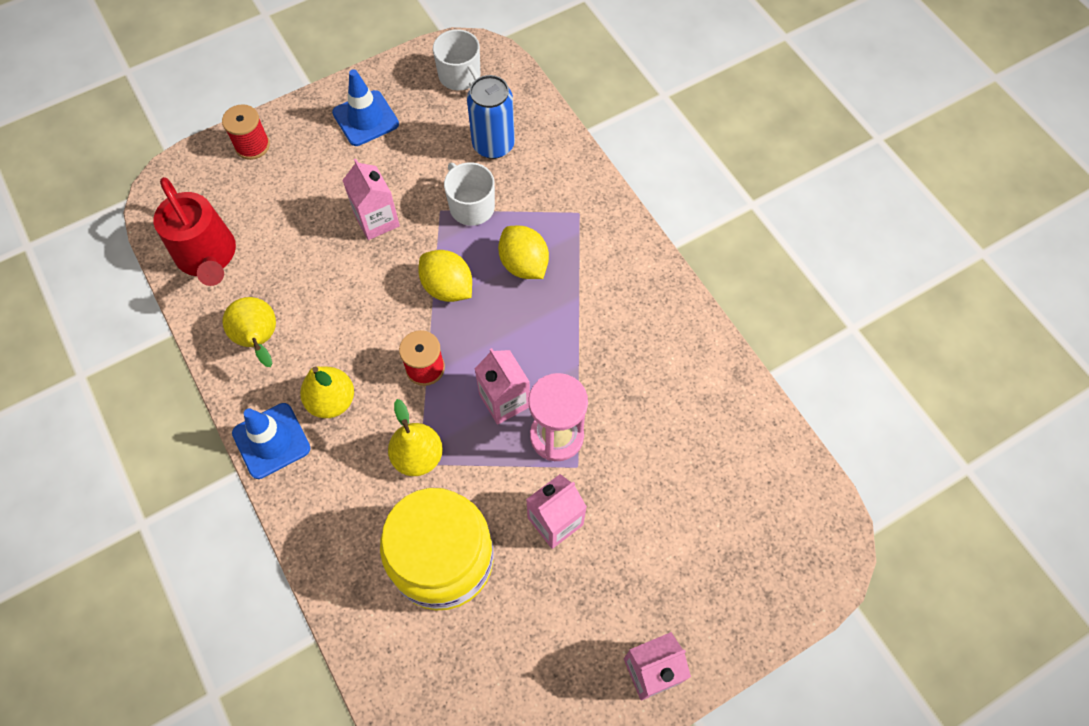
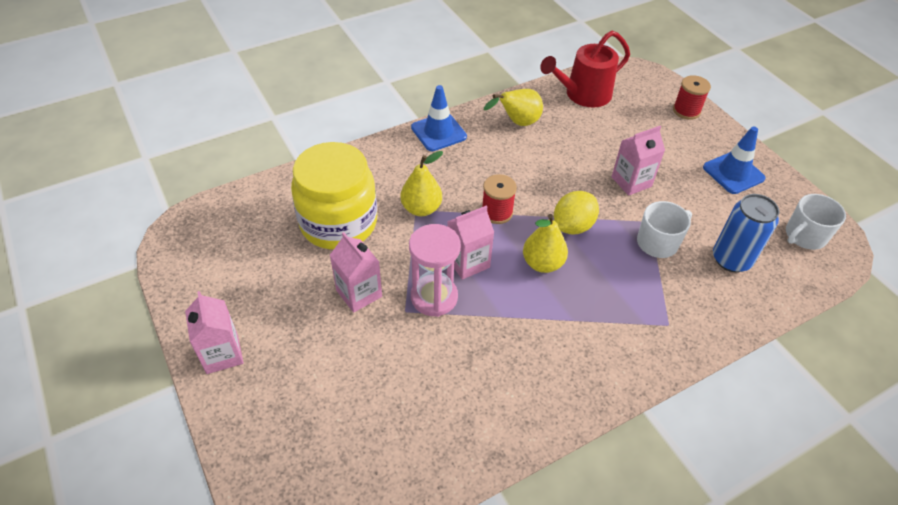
camera: 90 degrees right, 15 degrees down
(332, 401) = (468, 161): yellow pear -> yellow pear (542, 263)
(524, 264) = (603, 279): yellow lemon -> none

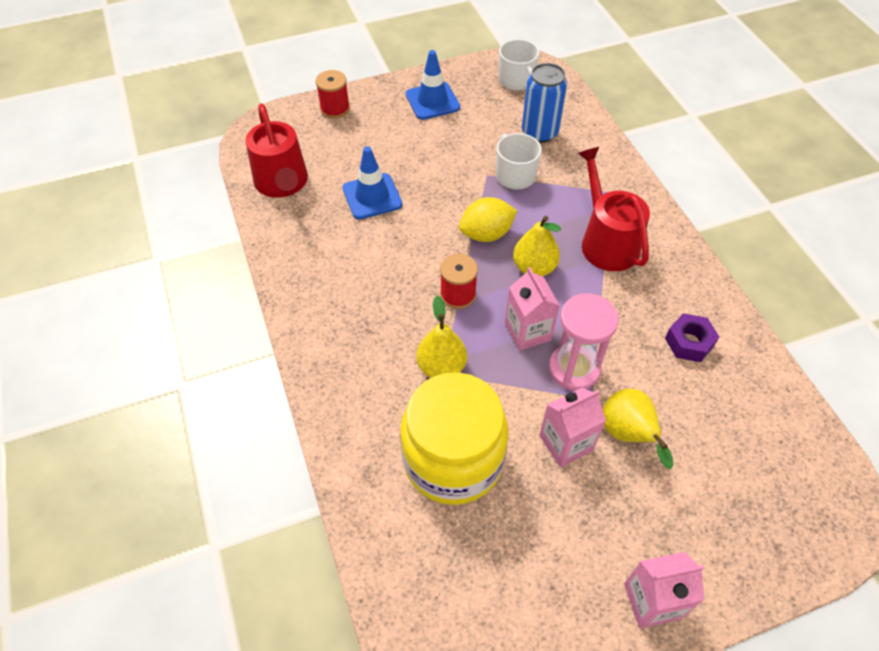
camera: 80 degrees left, 5 degrees up
(438, 132) = (310, 333): blue traffic cone -> blue traffic cone (372, 196)
(482, 393) = (689, 342): none -> purple nut
(517, 123) = (314, 252): yellow pear -> yellow pear (628, 435)
(572, 226) = (486, 234): yellow lemon -> yellow lemon turned 75 degrees counterclockwise
(594, 321) = (606, 242): none -> red watering can
(631, 182) = (431, 175): pink carton -> none

